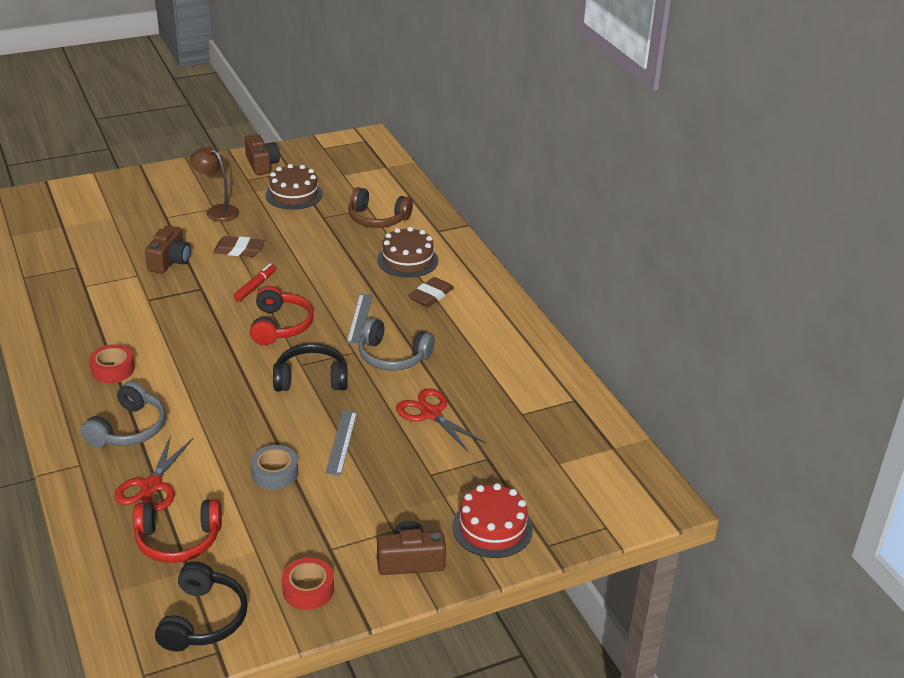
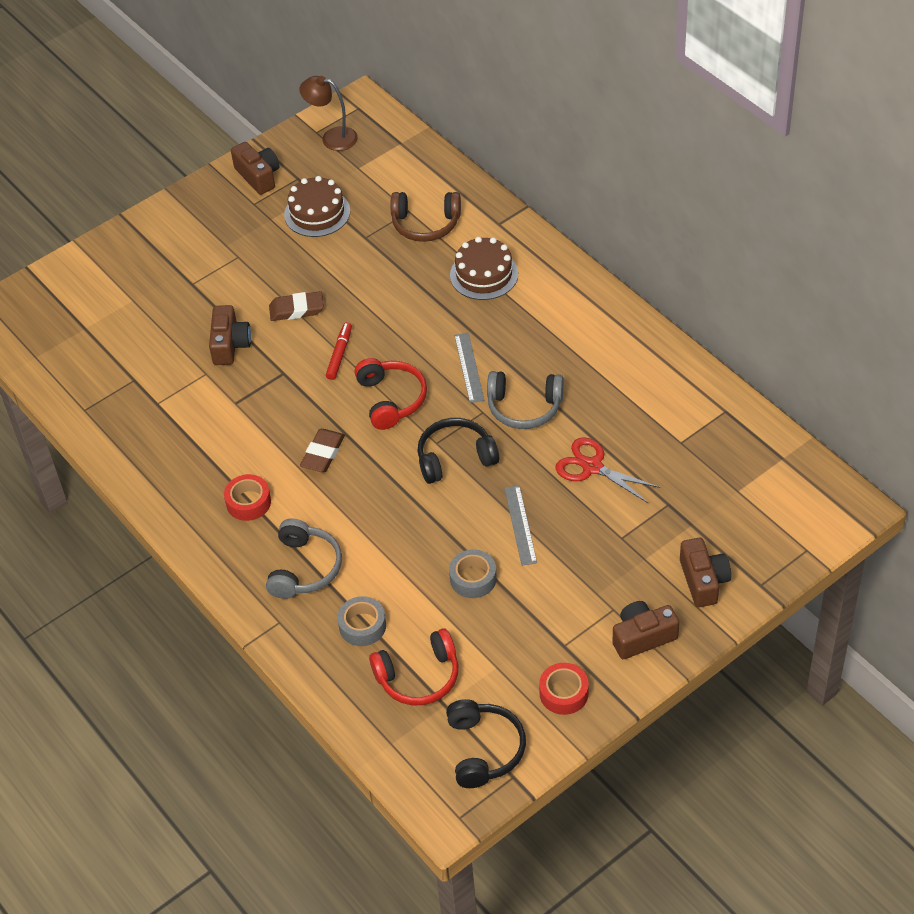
camera: 10 degrees left, 15 degrees up
(152, 486) = (362, 626): red scissors -> grey tape
(217, 211) = (244, 260): brown lamp -> brown lamp (332, 137)
(431, 296) = (529, 316): brown eraser -> brown eraser (323, 453)
(492, 528) = (703, 581): red cake -> brown camera

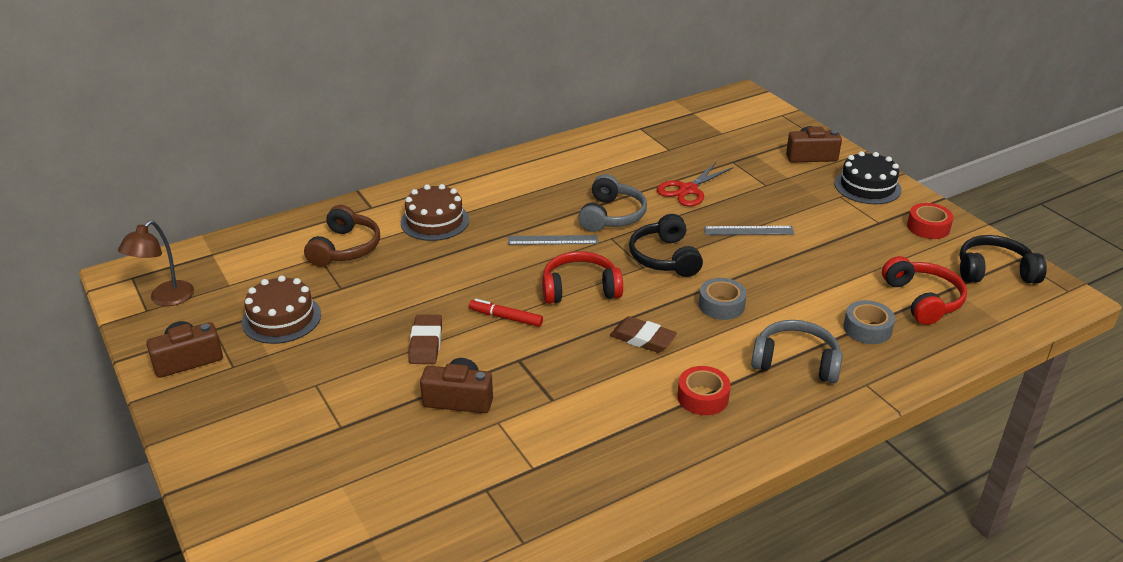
camera: 85 degrees left, 15 degrees down
(473, 578) = (809, 260): grey tape -> grey tape (721, 305)
(642, 637) = (867, 186): brown camera -> black cake

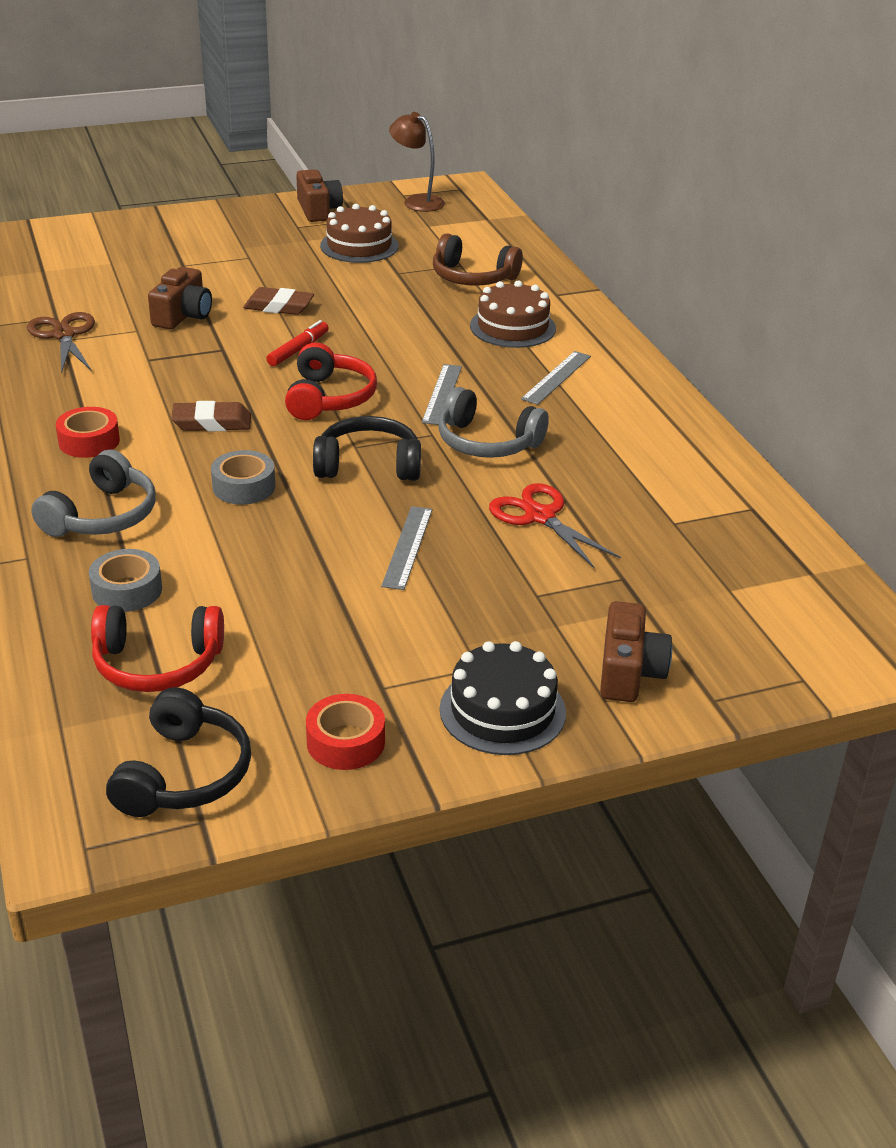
camera: 100 degrees right, 0 degrees up
(510, 197) = (556, 377): none -> grey ruler
(523, 470) = (64, 335): none -> brown scissors
(643, 339) = (212, 422): brown eraser -> brown eraser turned 45 degrees clockwise

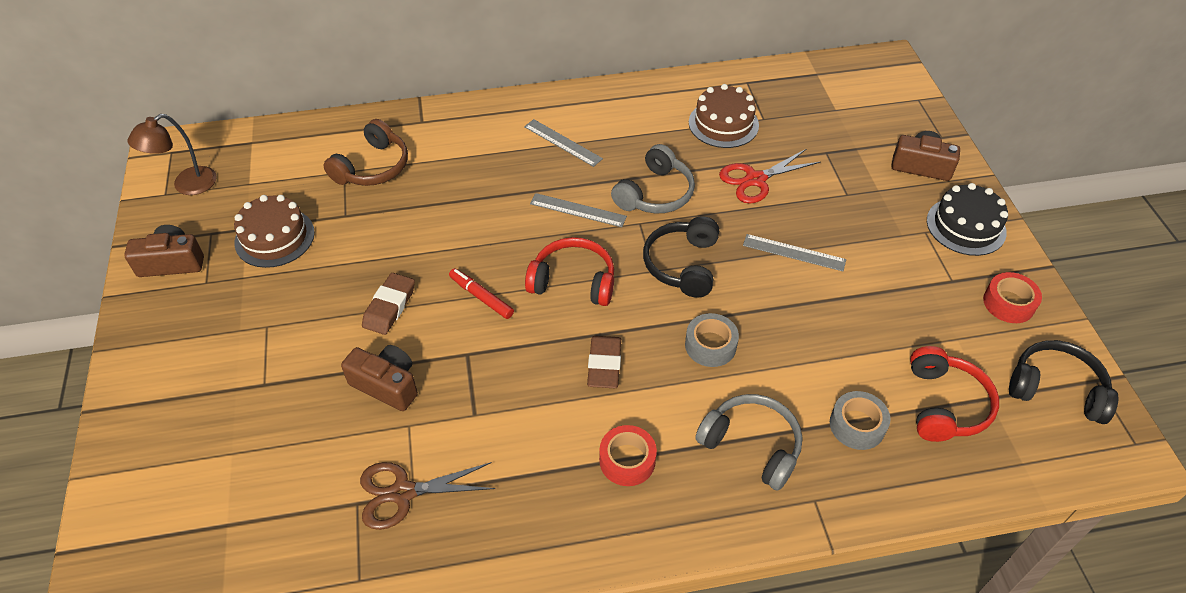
camera: 80 degrees left, 15 degrees up
(512, 327) = (473, 155): brown cake -> brown cake (723, 124)

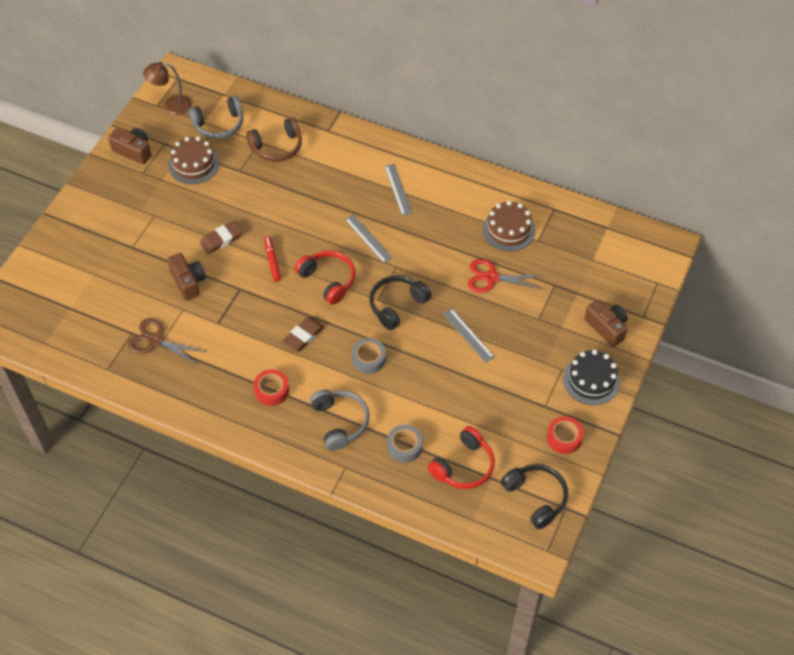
camera: 35 degrees right, 5 degrees up
(655, 193) = (422, 253): grey headphones -> grey headphones (219, 125)

